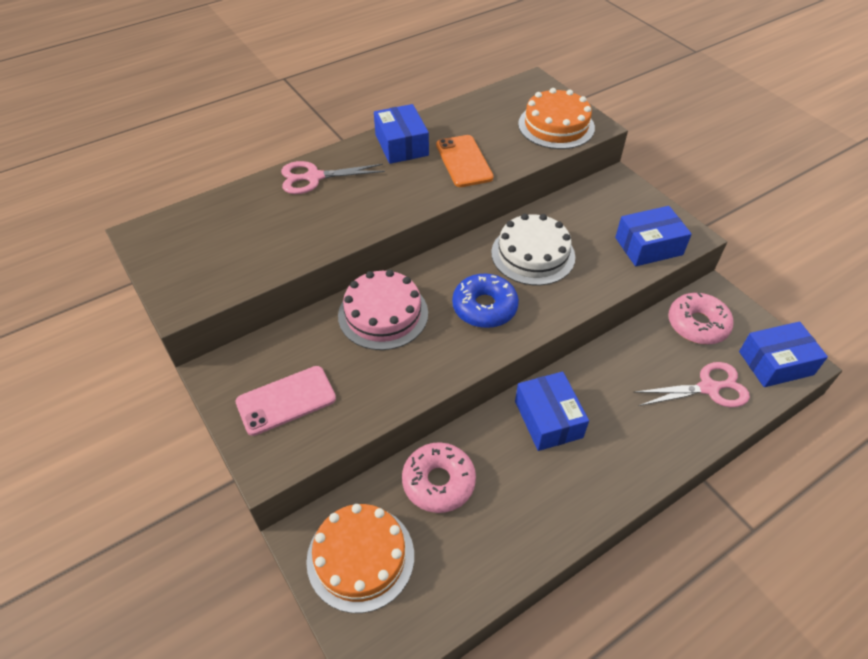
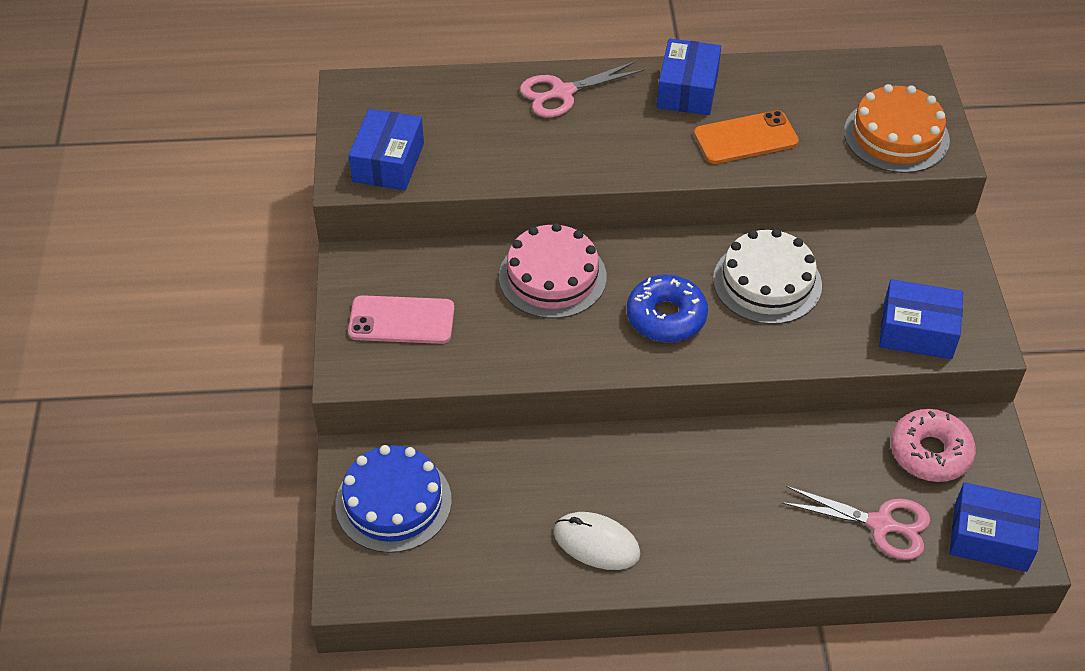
camera: 30 degrees right, 0 degrees up
(314, 177) = (563, 93): pink scissors -> pink scissors turned 45 degrees counterclockwise
(360, 557) = (393, 502): orange cake -> blue cake
(438, 482) = (511, 474): pink donut -> none
(464, 161) = (745, 138): orange phone -> orange phone turned 60 degrees clockwise
(539, 505) = (596, 543): none -> white mouse
(548, 419) = (669, 469): blue box -> blue box (388, 162)

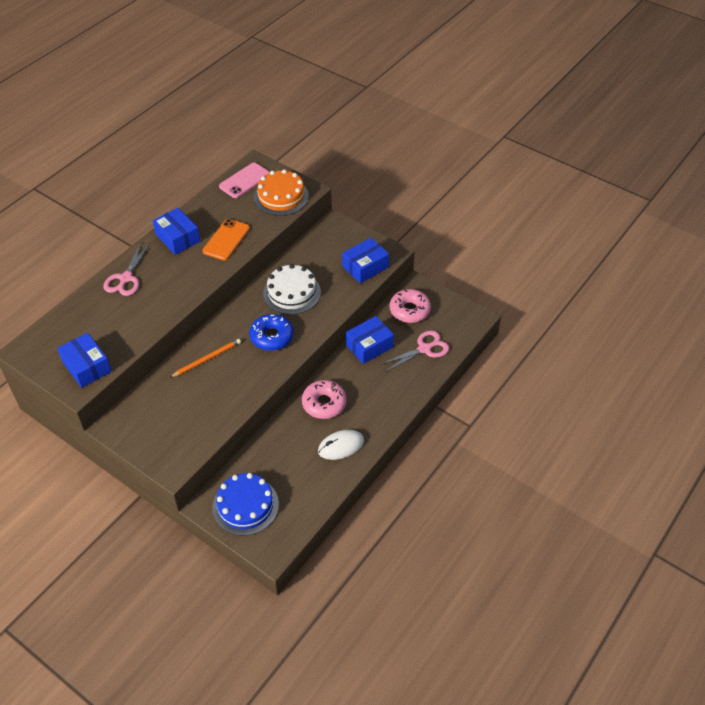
camera: 50 degrees left, 0 degrees up
(401, 320) = (167, 429): pink phone -> pink phone (244, 180)
(552, 277) = (207, 359): pink cake -> orange pencil
(646, 469) = (324, 403): none -> pink donut
(990, 537) = (461, 322): blue box -> blue box (369, 346)

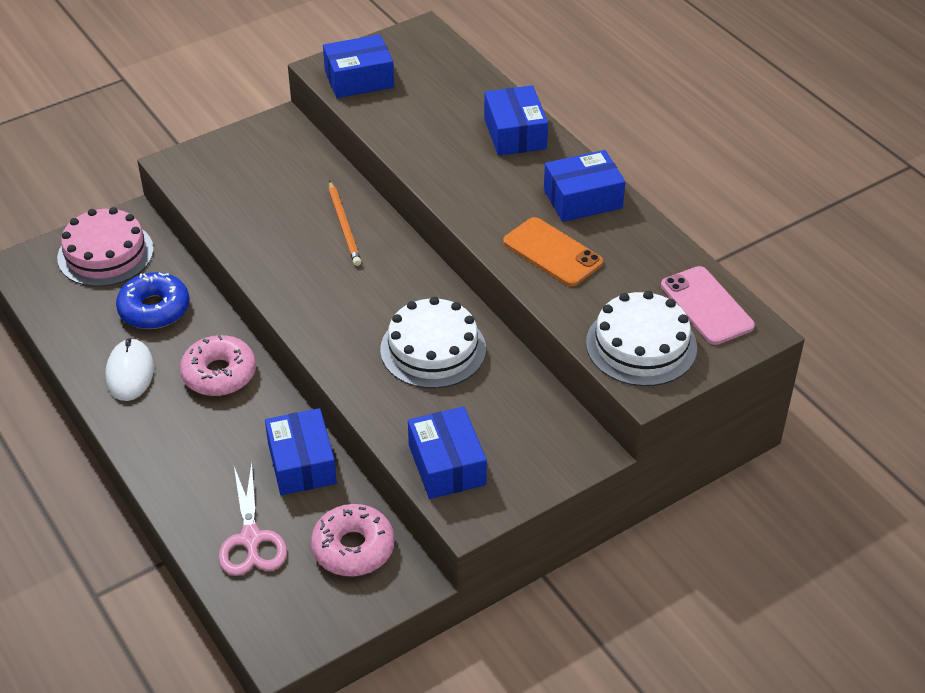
camera: 110 degrees right, 5 degrees down
(126, 278) = (515, 133): pink scissors -> blue box
(245, 505) = (105, 253): blue cake -> pink cake
(271, 337) = (348, 303): blue donut -> blue donut (154, 309)
(281, 196) = (641, 345): orange cake -> white cake

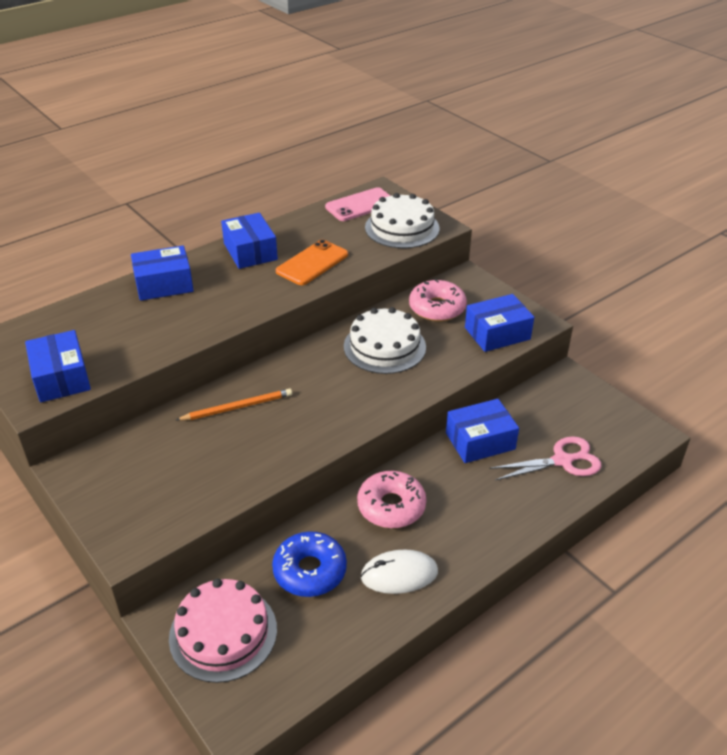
camera: 95 degrees left, 5 degrees down
(353, 548) = (551, 405): pink donut -> pink donut (437, 308)

